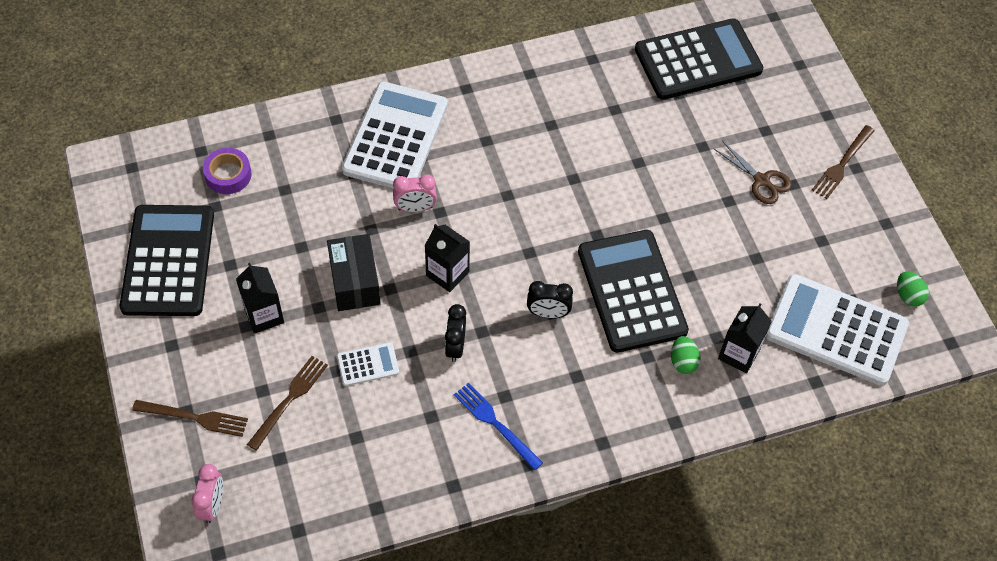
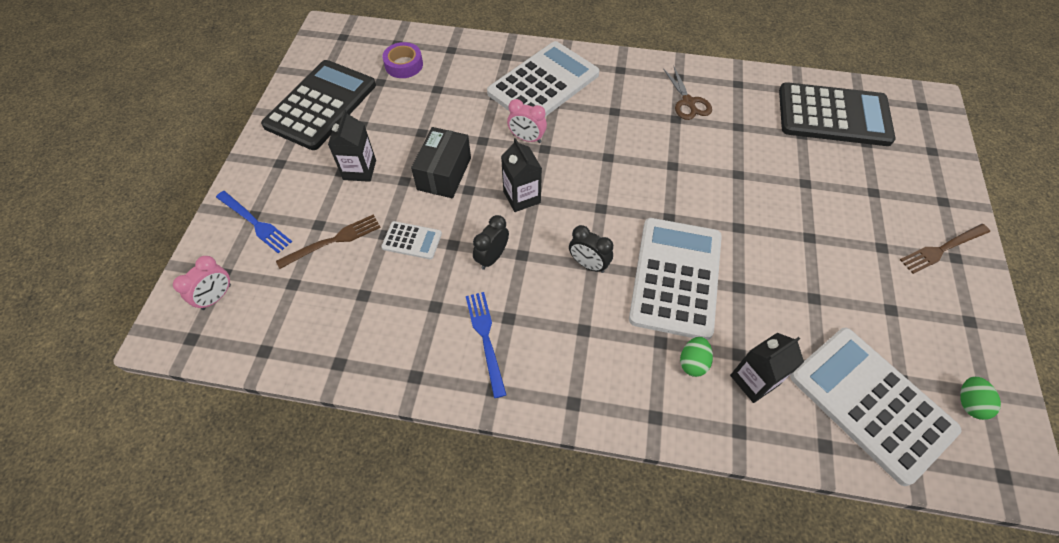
camera: 30 degrees right, 0 degrees up
(195, 418) = (255, 223): brown fork -> blue fork
(631, 291) = (675, 277): black calculator -> white calculator
(761, 180) = (850, 232): brown scissors -> brown scissors (688, 102)

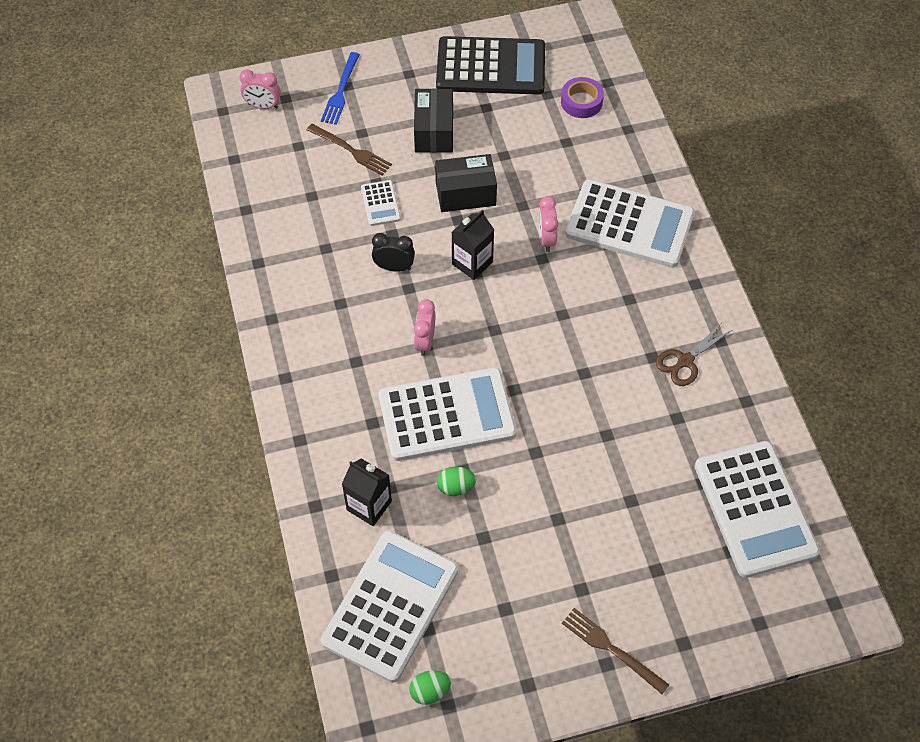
camera: 65 degrees right, 0 degrees up
(359, 170) = (434, 131): black carton -> black box
(485, 338) = (313, 295): blue fork -> none
(588, 264) = (425, 342): black clock -> pink clock
(693, 362) = (364, 453): green egg -> green egg (456, 487)
(833, 115) = (755, 509): black calculator -> white calculator

